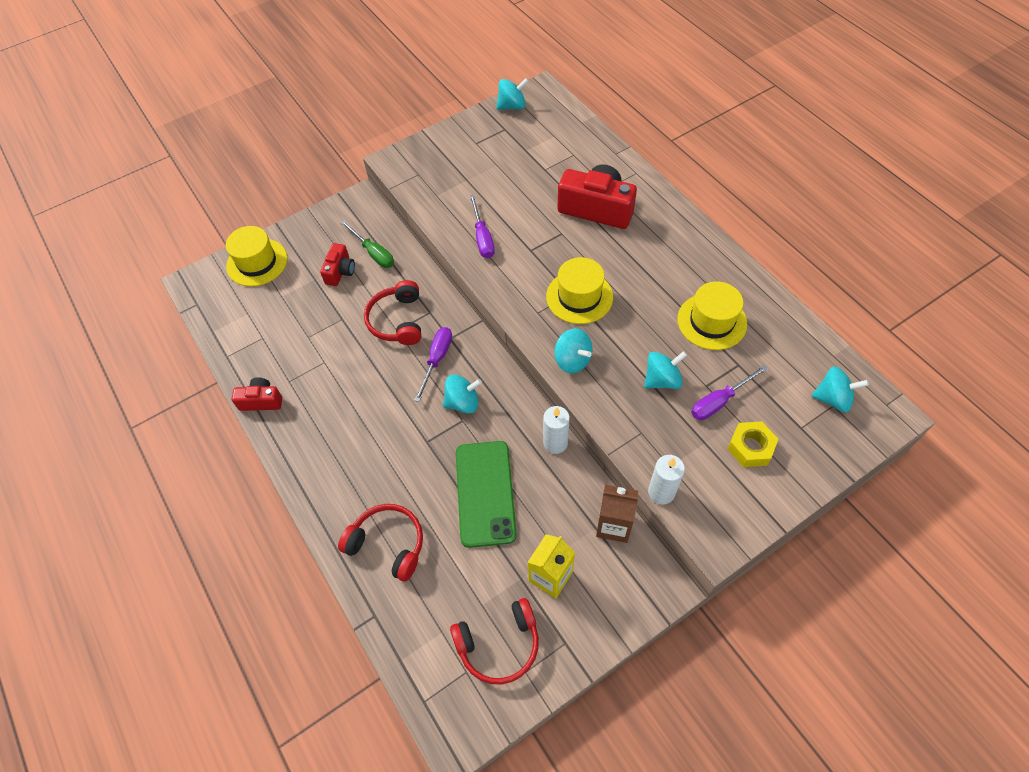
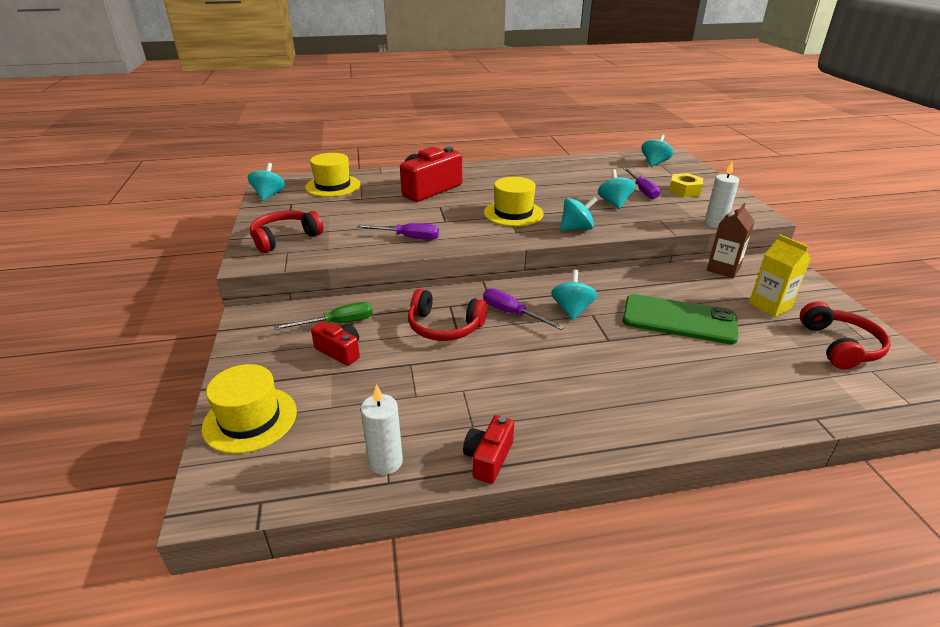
camera: 70 degrees left, 25 degrees down
(388, 544) = (727, 390): red headphones -> red headphones (285, 238)
(555, 443) = (637, 275): white candle -> white candle (385, 462)
(712, 321) = (571, 178): yellow hat -> yellow hat (333, 186)

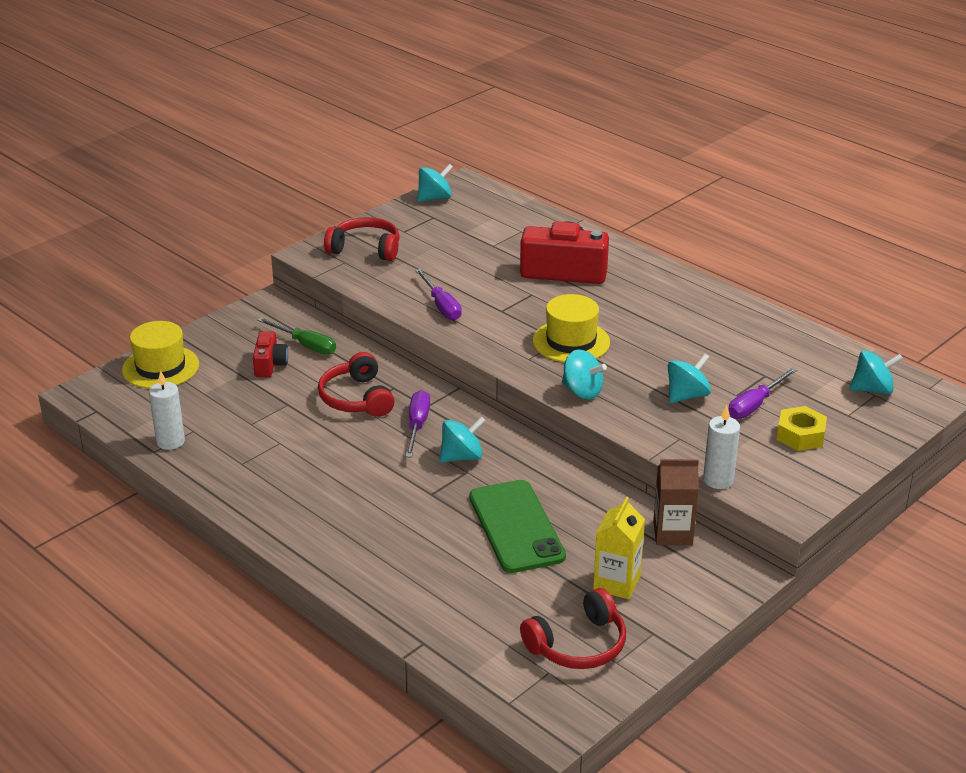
camera: 55 degrees right, 0 degrees up
(333, 186) = (499, 218): yellow hat -> none
(488, 458) = (213, 484): red camera -> none

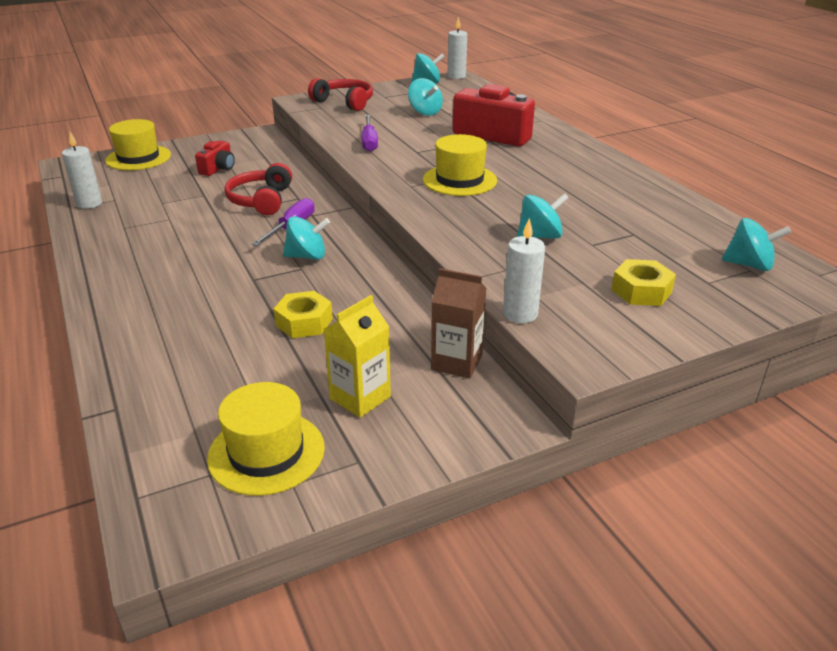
camera: 20 degrees right, 0 degrees up
(305, 345) = (257, 161): green screwdriver -> none
(461, 182) = (456, 76): none -> white candle
(516, 527) = (304, 322): green phone -> yellow nut
(578, 645) = (266, 452): red headphones -> yellow hat
(582, 391) = (438, 216): turquoise spinning top -> turquoise spinning top (425, 112)
(755, 405) = (607, 256): purple screwdriver -> none

